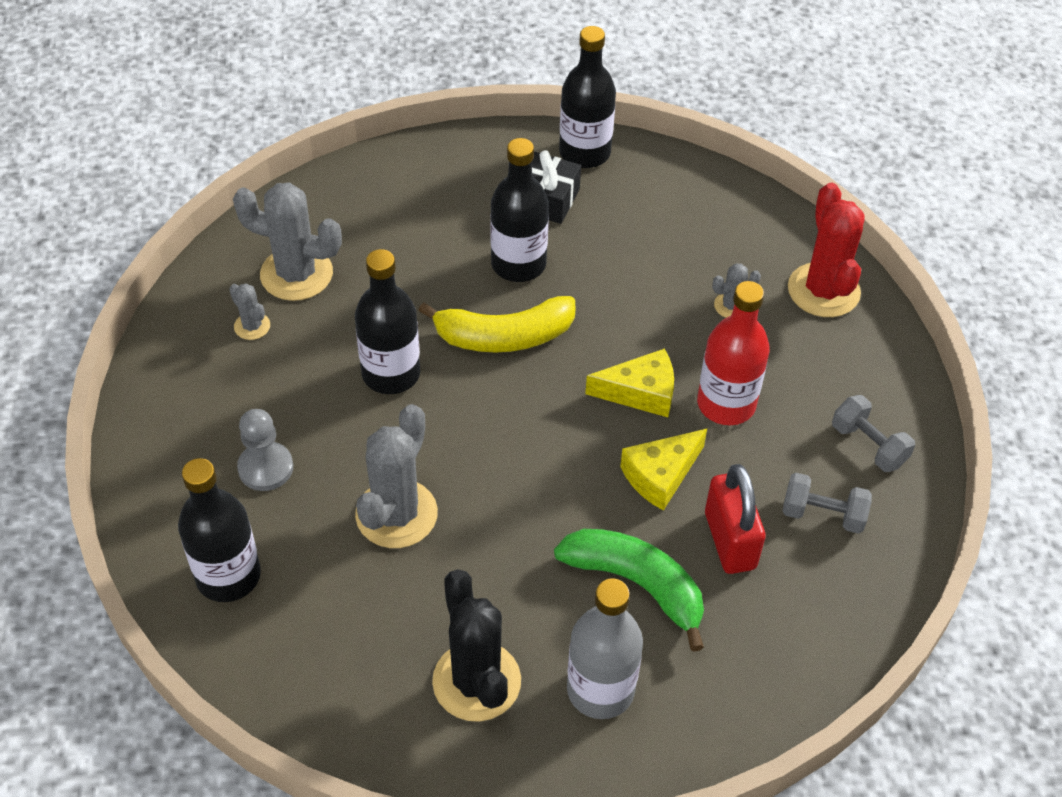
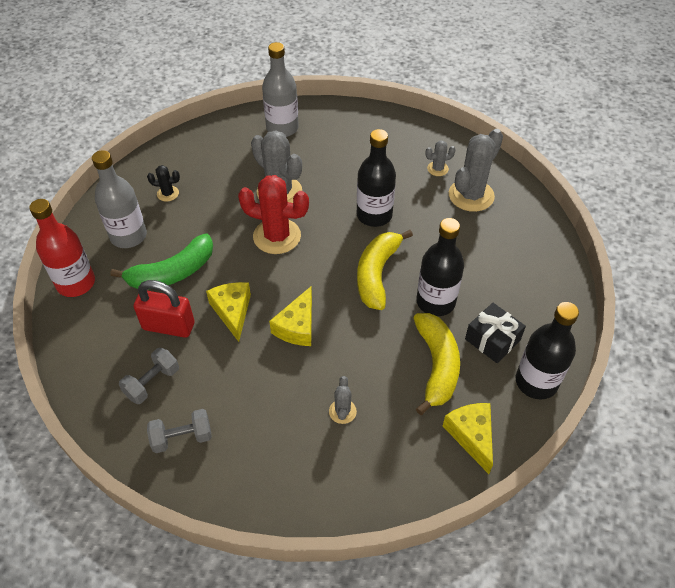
camera: 115 degrees right, 0 degrees up
(228, 576) = (282, 128): black bottle -> grey bottle
(265, 468) = (337, 153): grey pawn -> none
(476, 681) = (168, 193): black cactus -> black cactus, size x0.48
(615, 239) = (436, 366): none -> yellow banana
(687, 190) = (471, 436): none -> yellow cheese
(726, 404) = (262, 369): red bottle -> red bottle (76, 283)
(823, 290) = (327, 483): red cactus -> red cactus (277, 236)

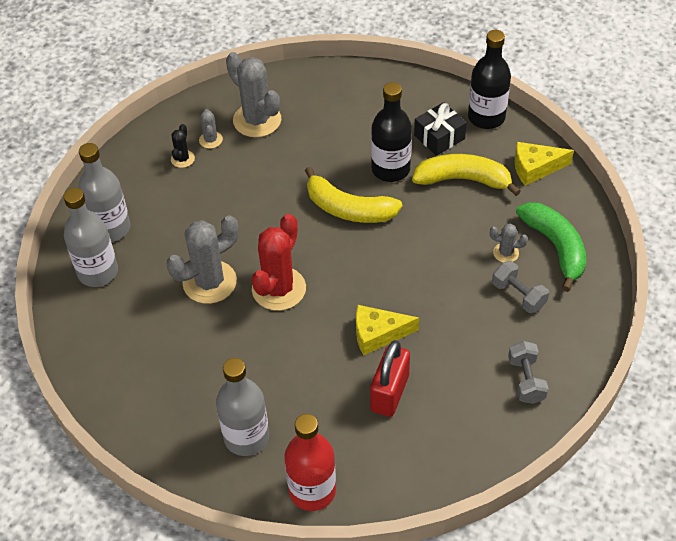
camera: 80 degrees left, 0 degrees up
(152, 383) = (460, 407): grey dumbbell -> grey dumbbell (518, 295)
(168, 193) = (183, 396): black cactus -> black cactus (182, 159)
(173, 273) = (314, 390): green banana -> green banana (555, 247)
(297, 326) = (405, 279): yellow cheese -> none
(327, 127) = (111, 228): none -> grey bottle
(374, 215) = (266, 201): black bottle -> none

